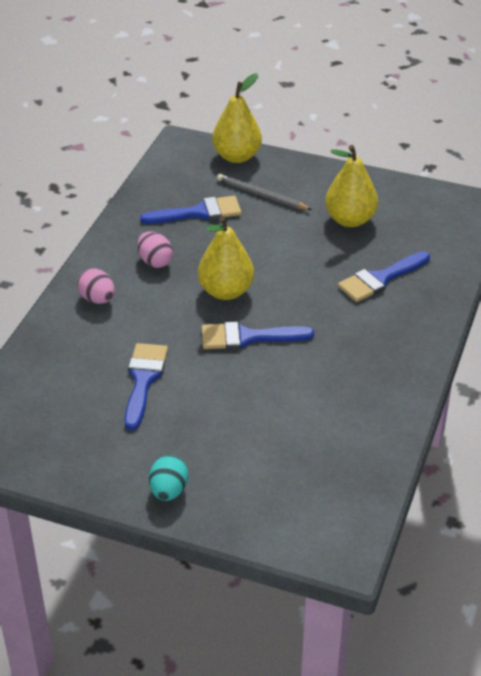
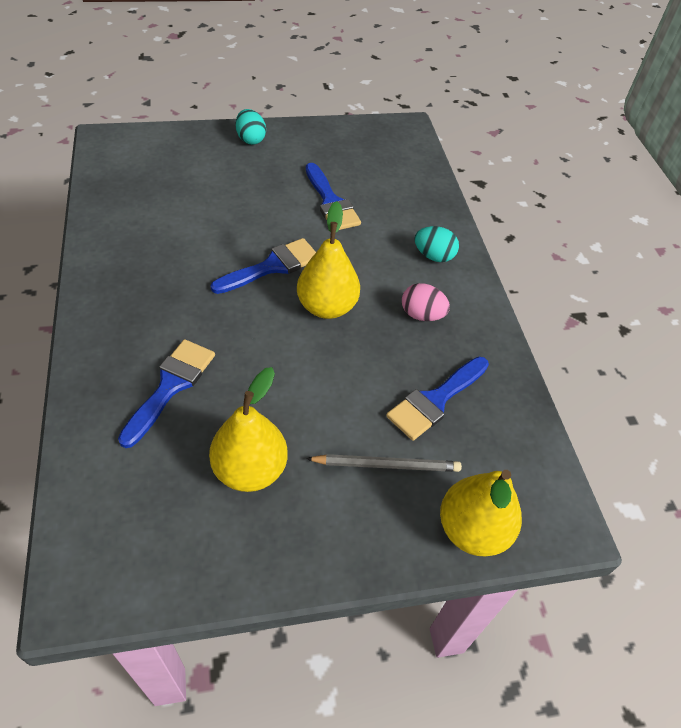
camera: 145 degrees right, 10 degrees up
(97, 299) = (433, 256): pink egg -> turquoise egg

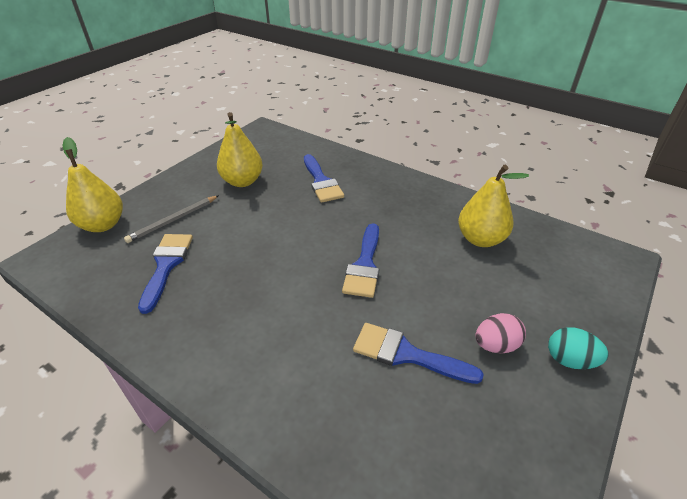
camera: 140 degrees right, 10 degrees down
(326, 307) = (295, 268): yellow pear -> yellow pear (480, 239)
(422, 315) = (221, 312): pink egg -> pink egg (496, 345)
(433, 256) = (258, 376): turquoise egg -> none

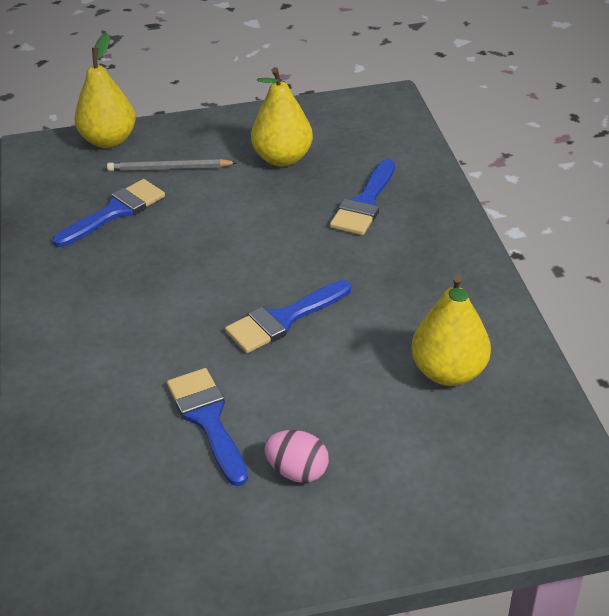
camera: 45 degrees right, 0 degrees up
(569, 360) = (347, 534): turquoise egg -> none

